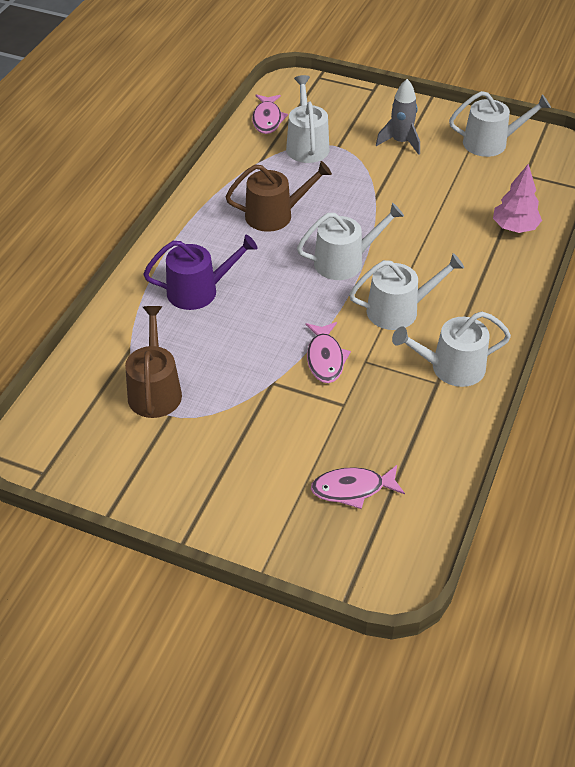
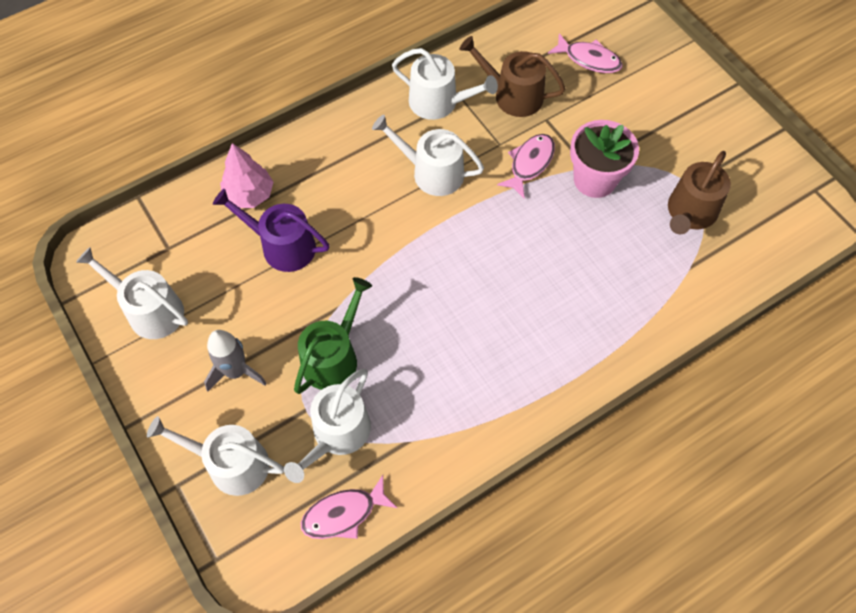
camera: 145 degrees left, 15 degrees up
(199, 291) = (591, 295): purple watering can -> purple watering can (282, 246)
(258, 375) = (595, 180): none -> pink flower pot
(267, 119) = (344, 513): pink fish -> pink fish turned 150 degrees counterclockwise
(275, 215) = (453, 347): brown watering can -> brown watering can (512, 95)
(344, 261) = (433, 248): white watering can -> white watering can (231, 464)
(349, 175) = (333, 357): none -> green watering can

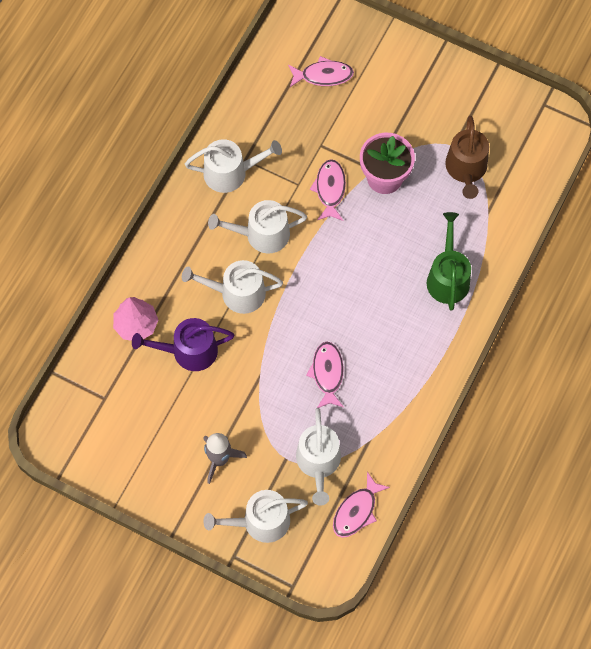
camera: 30 degrees left, 5 degrees up
(150, 310) = (126, 451): white watering can -> white watering can (237, 293)
(333, 357) = (281, 412): green watering can -> green watering can (447, 277)
(409, 344) = (327, 374): none -> pink fish
(512, 95) = (283, 137): brown watering can -> none

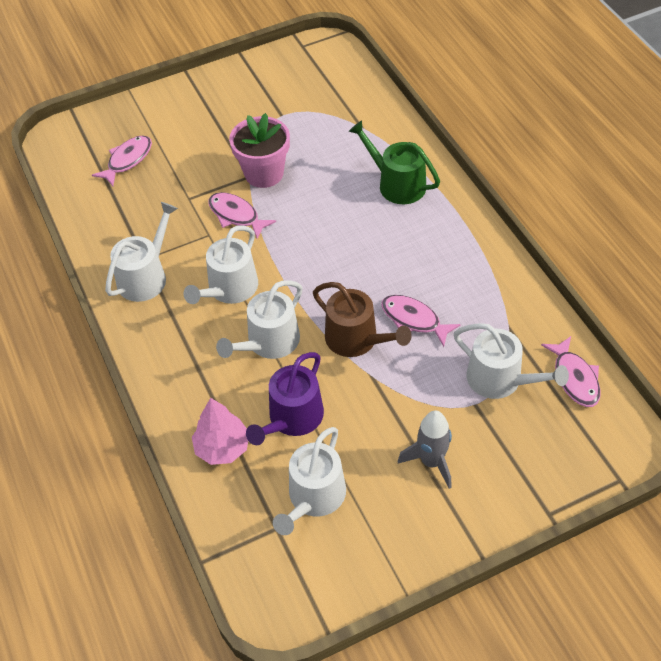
camera: 50 degrees left, 15 degrees down
(260, 522) = (527, 466): white watering can -> white watering can (314, 497)
(466, 169) = (310, 119): brown watering can -> brown watering can (357, 339)

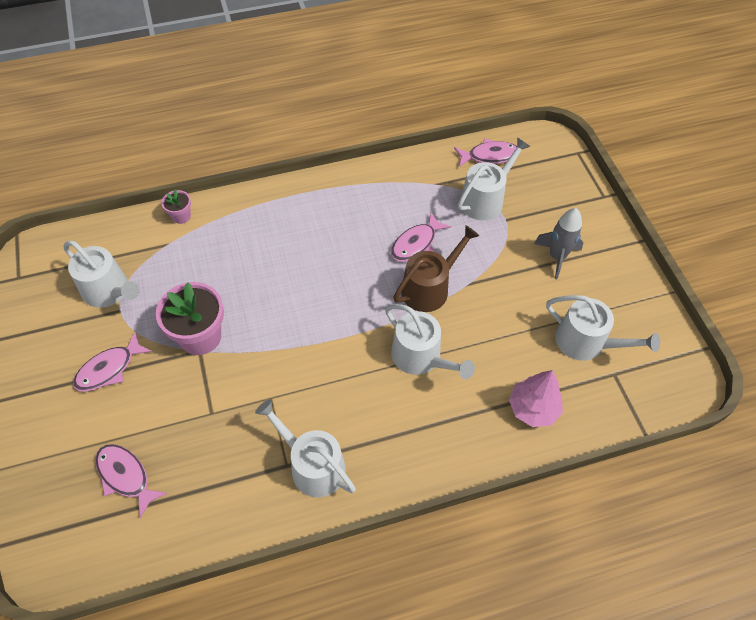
camera: 85 degrees left, 5 degrees up
(229, 289) = (348, 385): white watering can -> white watering can (109, 291)
(236, 215) = (252, 368): pink fish -> pink fish (109, 369)
(292, 418) = (507, 348): purple watering can -> none
(397, 128) = (181, 216): none -> pink flower pot
(397, 184) = (254, 229): green watering can -> none

